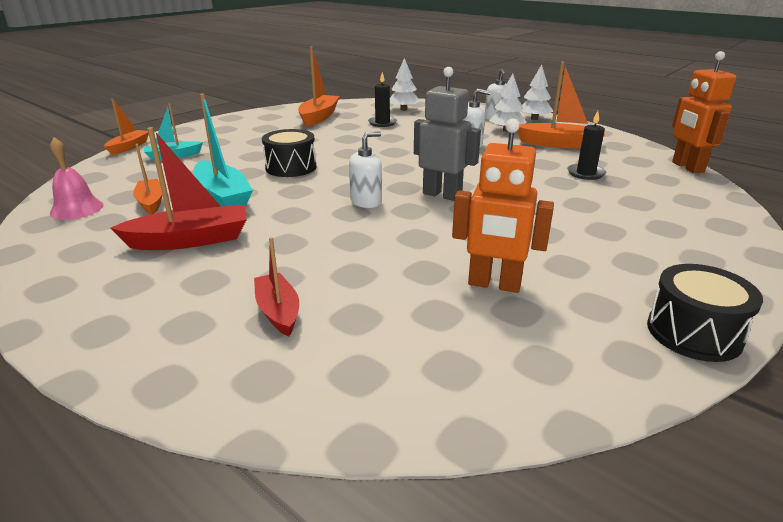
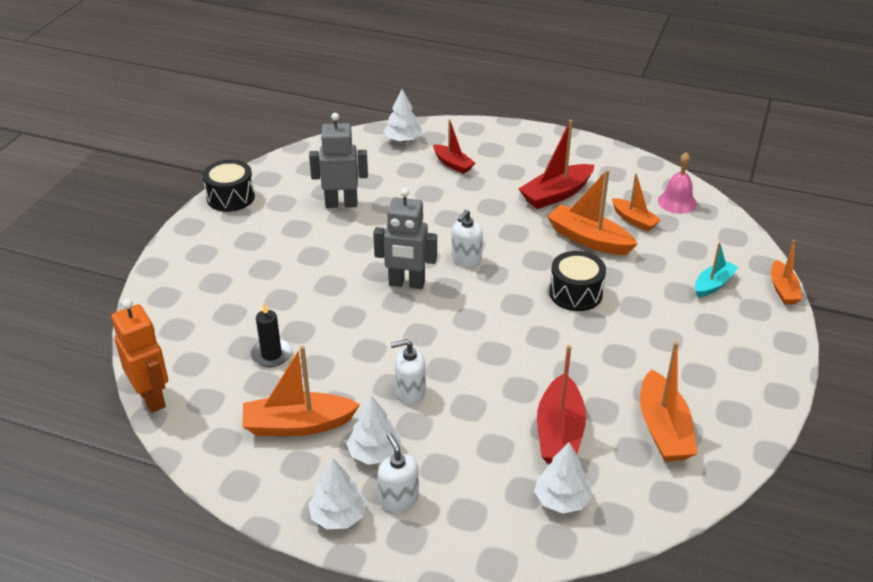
camera: 160 degrees right, 10 degrees up
(222, 196) = (589, 239): turquoise boat -> orange boat
(325, 388) = (403, 140): none -> white tree
(382, 123) = (559, 432): black candle -> red boat
(494, 284) = (341, 204): orange robot -> grey robot

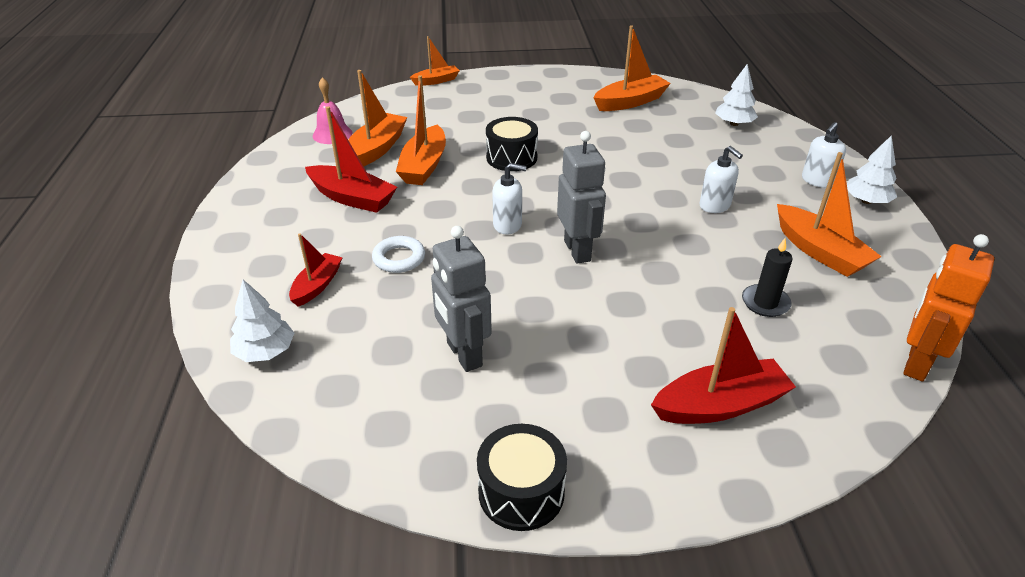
camera: 115 degrees left, 0 degrees up
(374, 453) = (794, 203): white tree -> none
(459, 200) = (399, 258): none -> white ring
(559, 432) = (677, 135): red boat -> red boat (720, 405)
(634, 220) = (376, 149): orange boat -> orange boat, size x1.61
(713, 284) = (450, 105): turquoise boat -> none

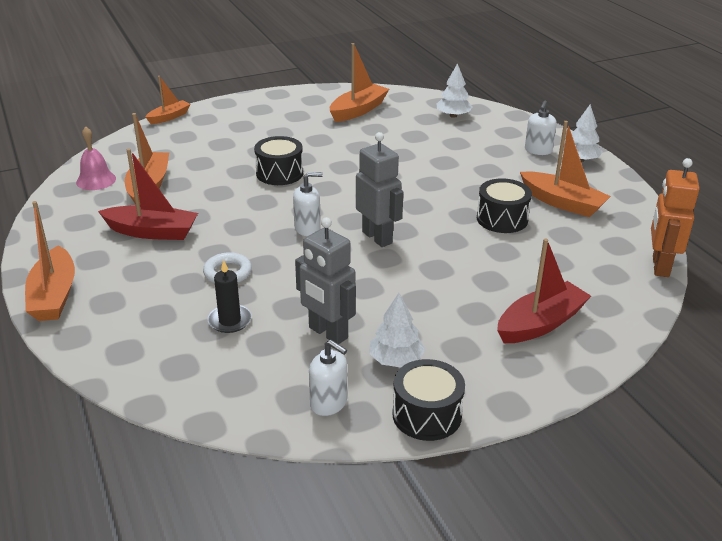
camera: 20 degrees left, 5 degrees down
(265, 351) = (153, 369): white tree -> white tree (396, 360)
(317, 285) = (166, 309): red boat -> none
(424, 166) = (203, 193): orange boat -> orange boat (54, 295)
(715, 206) = (469, 183): white soap dispenser -> white soap dispenser (329, 403)
(734, 257) = (502, 219): none -> black drum
(765, 303) = (540, 247): black candle -> black candle (230, 321)

